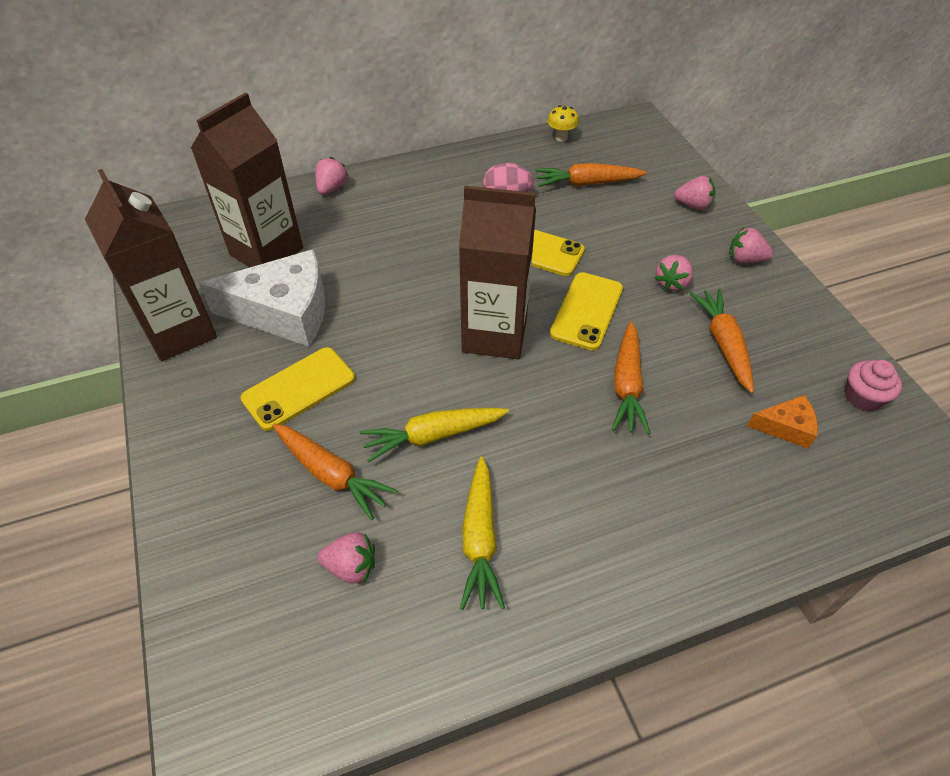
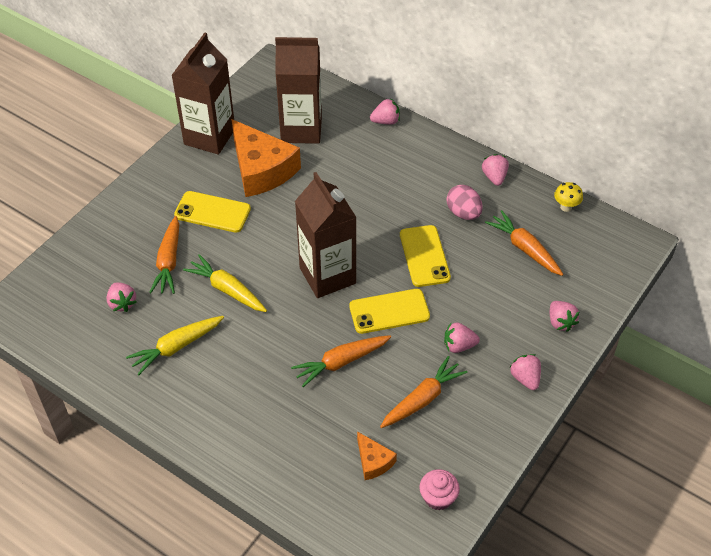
camera: 55 degrees right, 0 degrees up
(284, 312) = (261, 169): white cheese -> orange cheese
(482, 158) = (494, 177): none -> pink strawberry

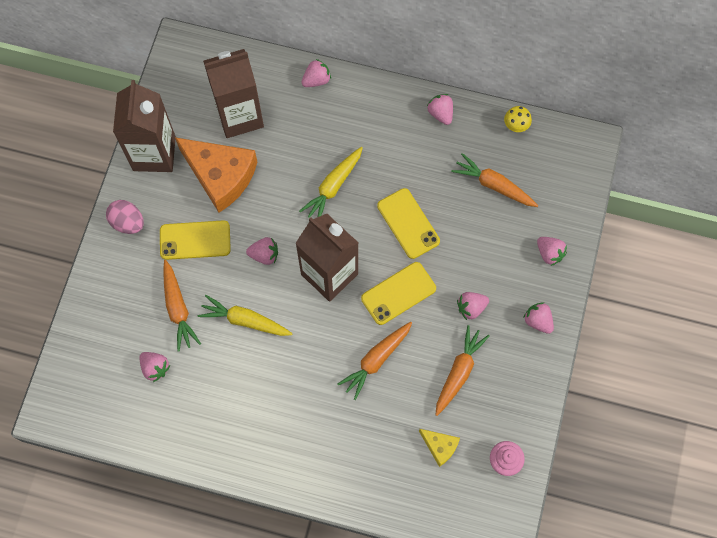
camera: 20 degrees left, 20 degrees up
(176, 347) = (225, 396): yellow carrot -> yellow carrot (333, 186)
(272, 242) = (264, 255): none -> pink strawberry
(373, 461) = (440, 446): orange cheese -> yellow cheese
(463, 213) = (426, 164): pink egg -> pink egg (128, 222)

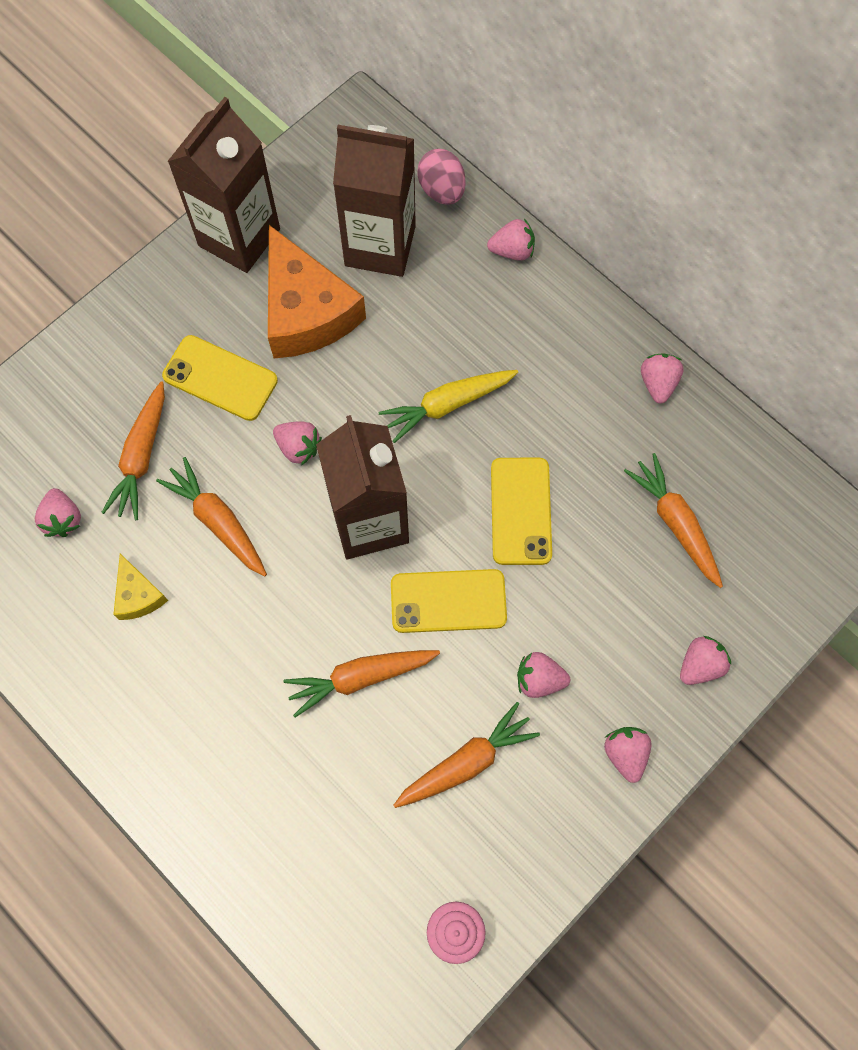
camera: 30 degrees right, 0 degrees up
(128, 222) = (149, 309): pink egg -> pink egg (442, 190)
(245, 320) = (218, 521): yellow carrot -> orange carrot
(440, 446) = (374, 854): yellow cheese -> yellow cheese (138, 595)
(515, 126) = (756, 457): yellow mushroom -> none
(549, 253) = (700, 665): pink strawberry -> pink strawberry turned 120 degrees counterclockwise

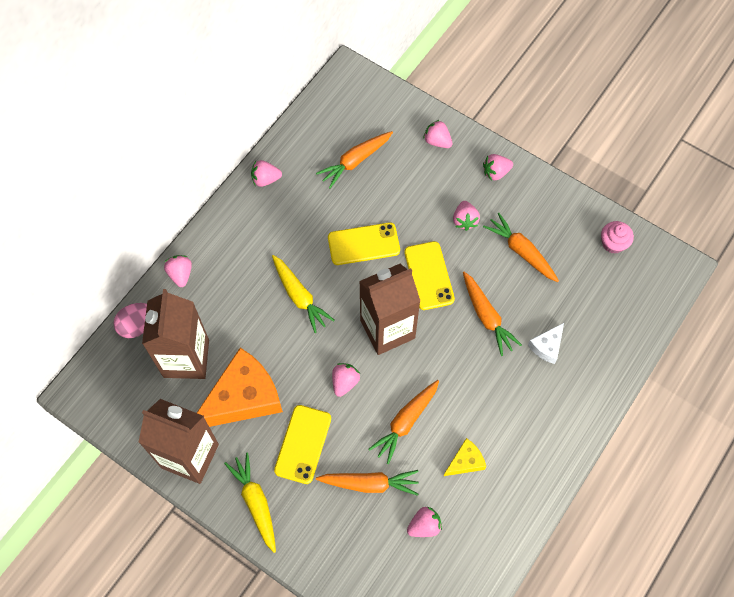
camera: 100 degrees left, 5 degrees down
(155, 309) = (255, 503): none -> yellow carrot
(290, 763) = (547, 346): none -> white cheese

